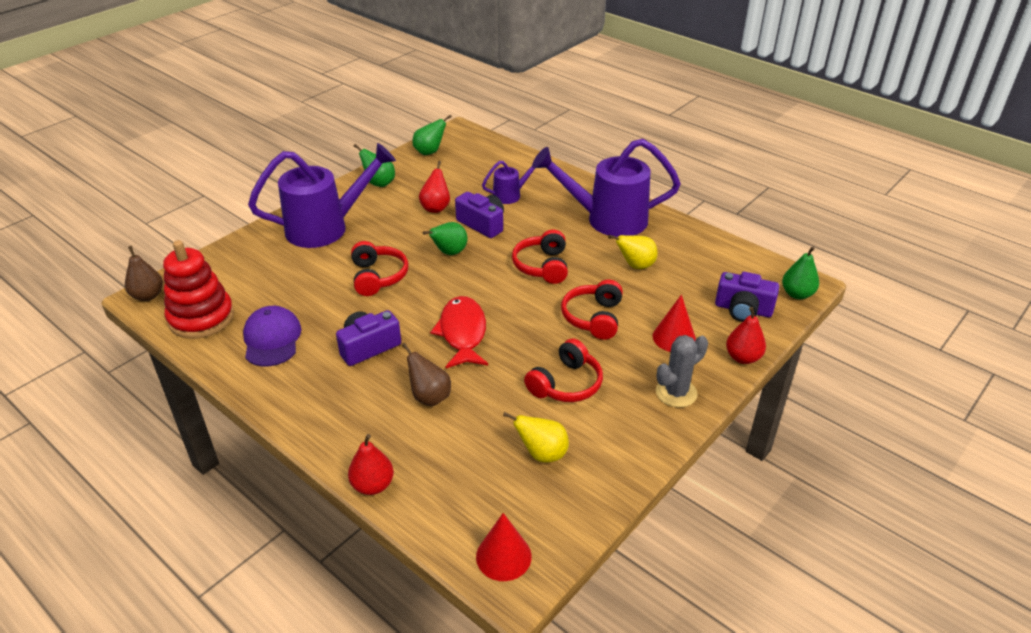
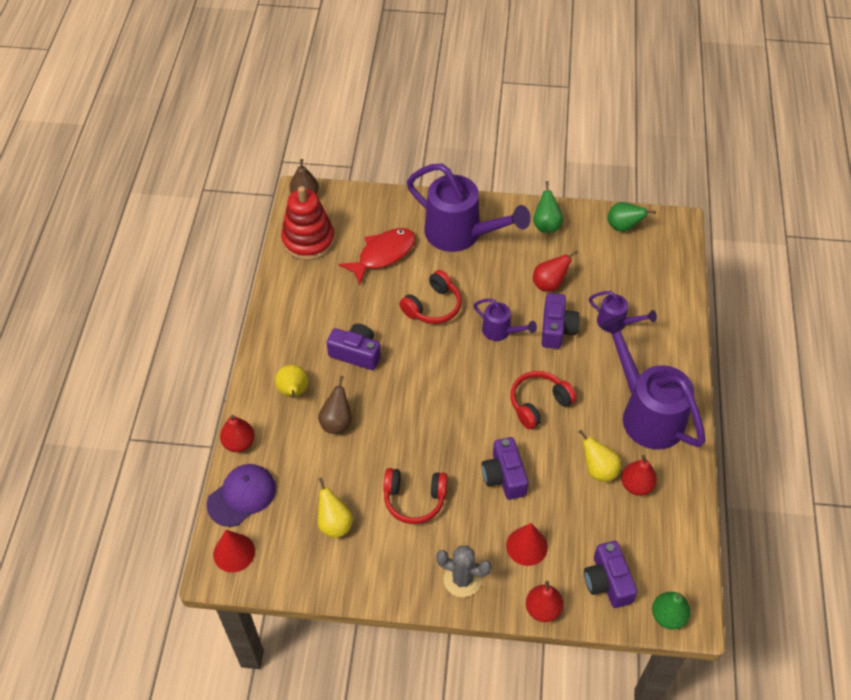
camera: 55 degrees right, 15 degrees up
(272, 339) = (320, 294): purple cap -> purple cap (242, 496)
(360, 412) = (293, 392): none -> yellow pear
(449, 252) = (500, 331): green pear -> purple watering can
(462, 333) = (416, 400): red fish -> red fish (383, 254)
(594, 318) = (504, 476): red headphones -> purple camera
(667, 254) = (636, 485): none -> red pear

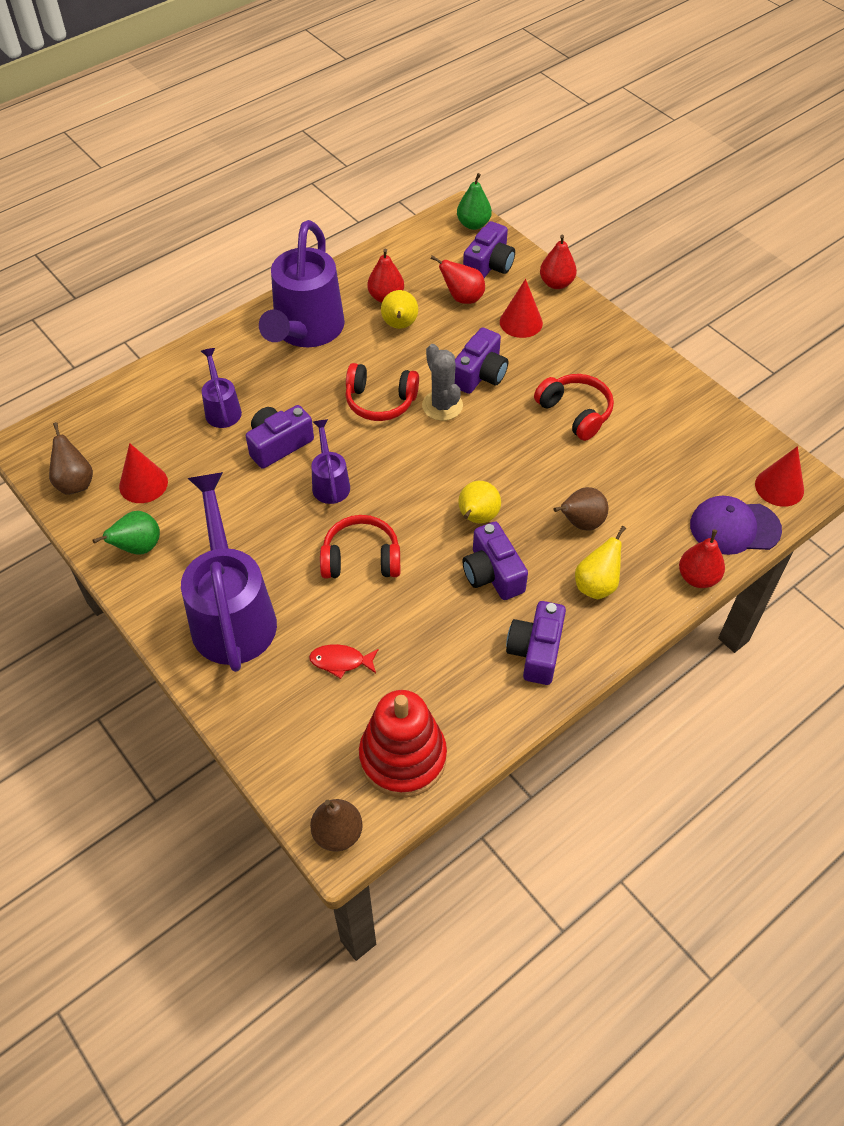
camera: 135 degrees left, 0 degrees up
(293, 332) = (536, 651): none -> purple camera
(334, 524) = (665, 444): yellow pear -> yellow pear (477, 518)
(383, 254) = (340, 661): red fish -> red fish, size x0.53
(462, 579) = (596, 338): grey cactus -> grey cactus (442, 405)
(549, 284) = (225, 488): red pear -> red pear (462, 298)
(591, 253) = (143, 484): none -> red cone
(623, 227) = (75, 483): green pear -> brown pear

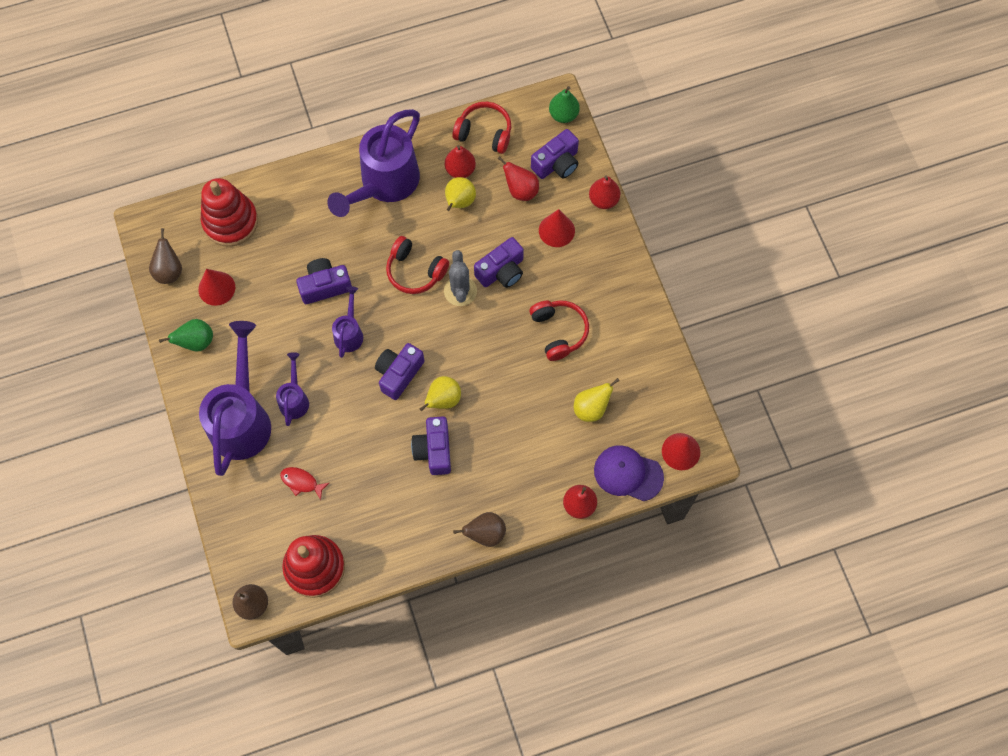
camera: 20 degrees right, 15 degrees up
(135, 413) = (230, 222): none -> red stacking toy
(222, 409) = (295, 239): purple watering can -> purple watering can (294, 399)
(361, 559) = (347, 405): red headphones -> red headphones (484, 133)
(536, 651) = (436, 522): purple camera -> purple camera (399, 374)
(581, 523) = (516, 430): brown pear -> brown pear (485, 533)
(596, 585) = (503, 485): yellow pear -> yellow pear (591, 408)

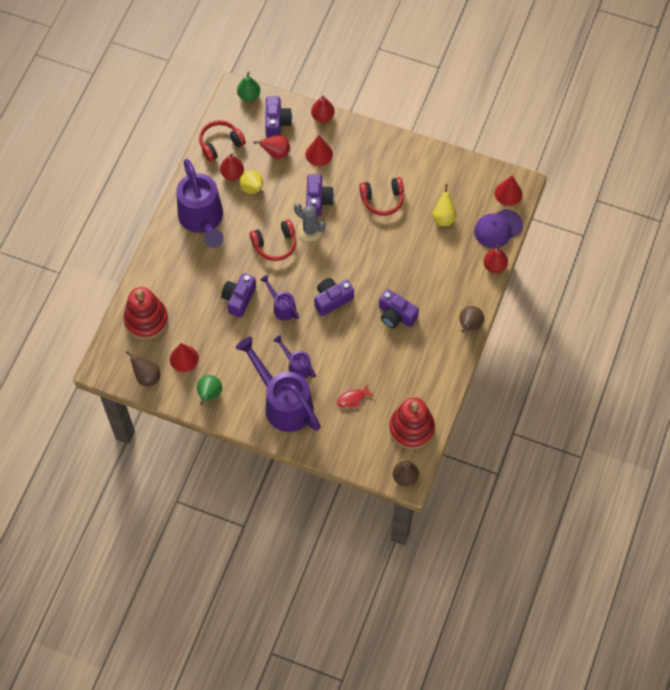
camera: 50 degrees left, 5 degrees down
(399, 374) = (332, 299): purple camera -> purple camera turned 75 degrees clockwise
(443, 400) = (369, 288): yellow pear -> none
(558, 332) = (382, 199): red headphones -> red headphones turned 150 degrees clockwise

